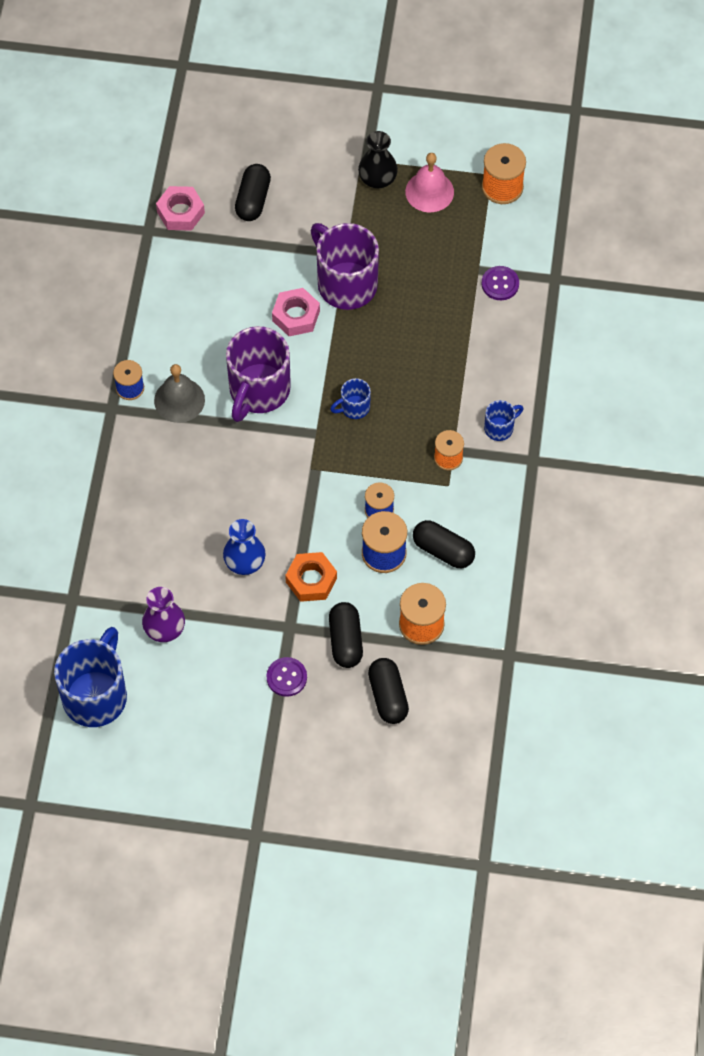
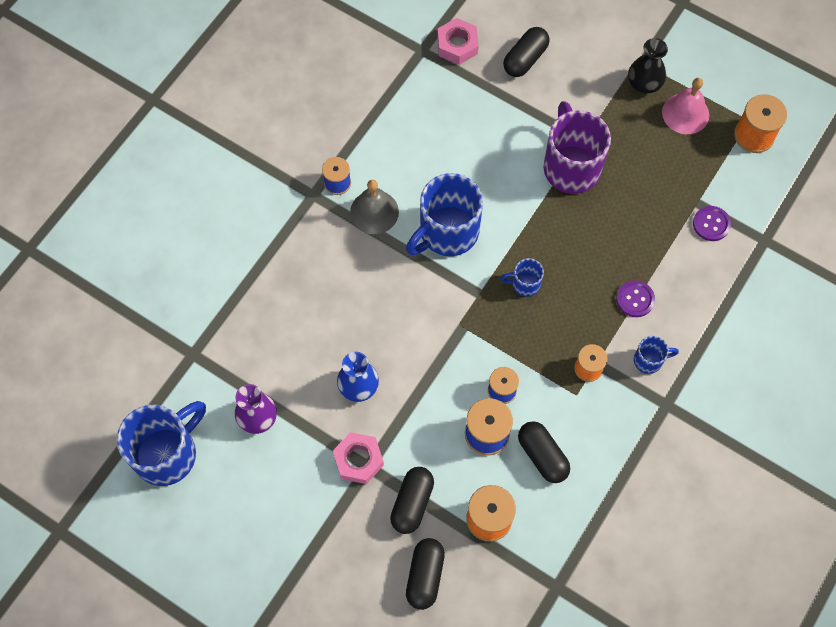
camera: 25 degrees right, 5 degrees up
(258, 391) = (447, 232): purple mug -> blue mug
(286, 677) = (342, 514): purple button -> purple button (635, 299)
(296, 316) = (513, 178): pink nut -> pink nut (358, 460)
(311, 580) = (409, 430): orange nut -> none

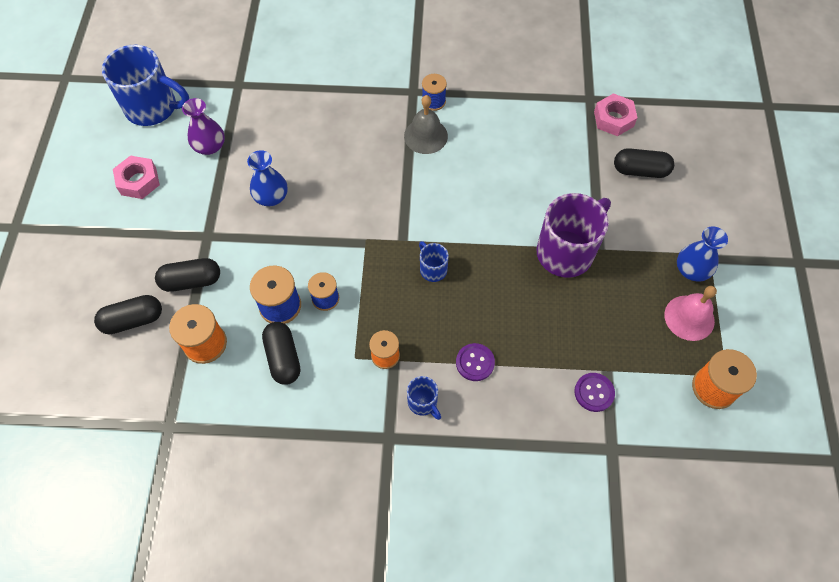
camera: 60 degrees right, 5 degrees down
(358, 460) = (209, 227): pink nut -> pink nut (138, 181)
(447, 232) = (441, 192): blue mug -> none
(542, 455) = (283, 358): black capsule -> black capsule turned 45 degrees counterclockwise
(644, 83) = (691, 270): black vase -> blue vase

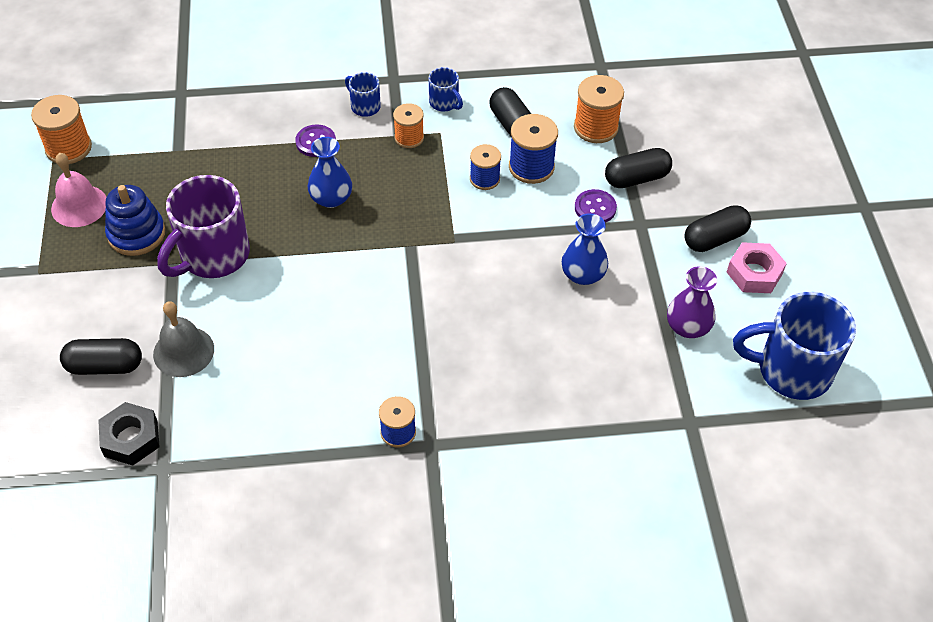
camera: 170 degrees right, 10 degrees down
(133, 320) = (679, 138): black capsule -> black capsule (715, 238)
(425, 136) = (402, 378): grey bell -> grey bell (183, 351)
(432, 269) = (370, 220): blue mug -> blue mug (444, 103)
(594, 392) = (193, 131): purple button -> purple button (595, 208)
(613, 119) = (131, 438): pink nut -> black nut
(633, 281) = (136, 234): none -> blue stacking toy
(691, 270) = (64, 253): blue vase -> blue vase (331, 198)

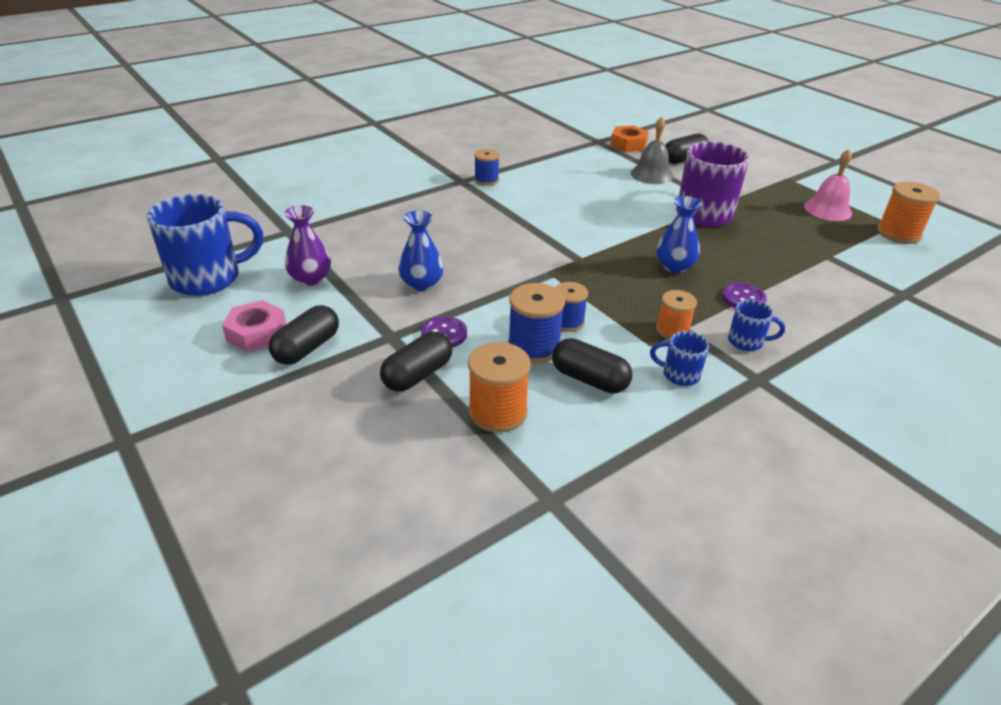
camera: 150 degrees right, 15 degrees down
(131, 438) = (628, 144): black nut -> orange nut
(136, 234) = (768, 208): blue stacking toy -> none

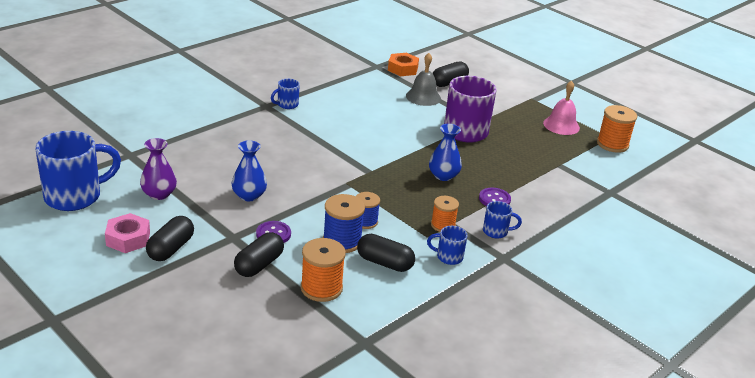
camera: 10 degrees left, 5 degrees down
(486, 180) = (287, 104): blue spool -> blue mug

